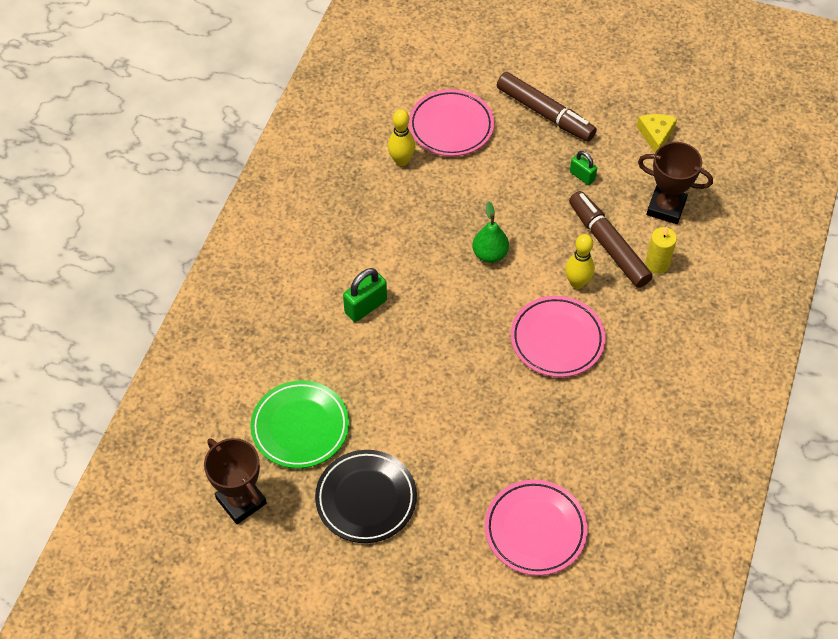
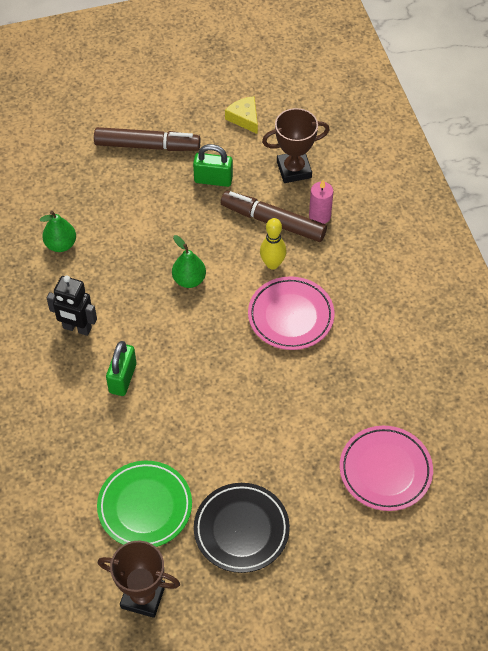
camera: 35 degrees left, 0 degrees up
(360, 241) = (77, 328): none -> black robot
(401, 160) = (61, 244): yellow bowling pin -> green pear
(451, 126) = (80, 196): pink plate -> none
(582, 176) = (213, 180): green padlock -> green padlock, size x1.56
(657, 264) = (319, 216): yellow candle -> pink candle

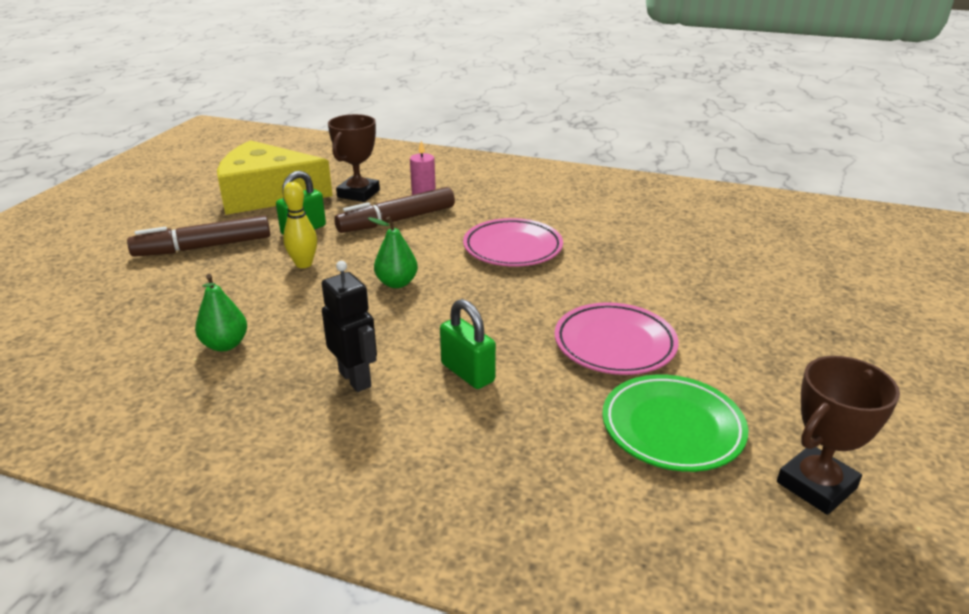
camera: 55 degrees left, 25 degrees down
(77, 328) = (355, 379): black robot -> black robot turned 90 degrees counterclockwise
(147, 146) = (203, 247): brown marker -> brown marker turned 150 degrees counterclockwise
(241, 530) = (755, 369): black plate -> none
(244, 118) = (266, 194): yellow cheese -> yellow cheese, size x2.45
(272, 264) = (442, 236): yellow bowling pin -> yellow bowling pin (304, 264)
(385, 470) = (737, 264): pink plate -> pink plate (614, 344)

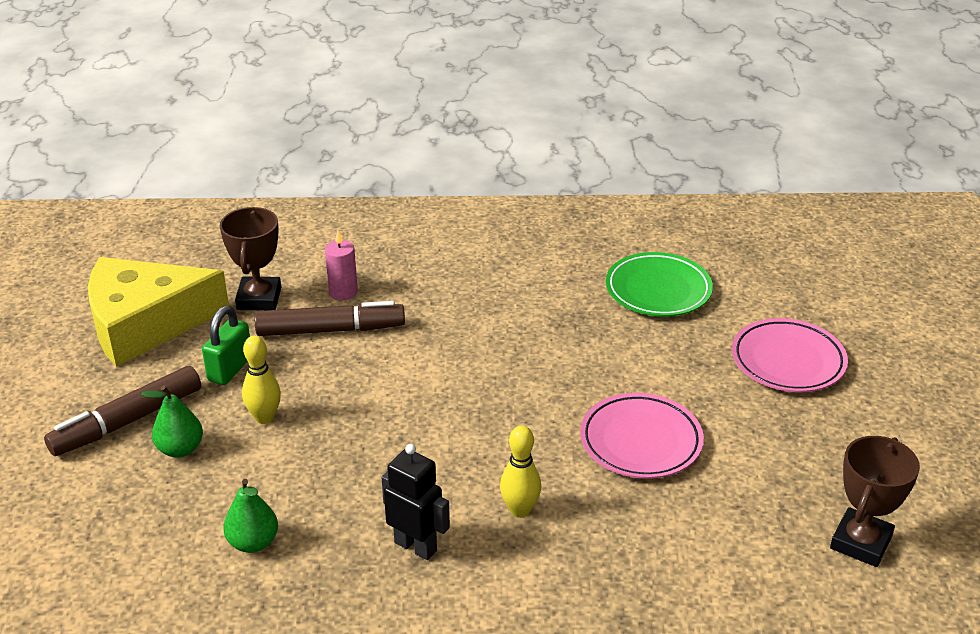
camera: 20 degrees left, 5 degrees up
(396, 283) = (385, 419): green pear -> green pear (180, 449)
(397, 220) = (330, 330): brown marker -> brown marker turned 135 degrees counterclockwise
(467, 373) = (520, 510): green padlock -> yellow bowling pin
(512, 248) = (481, 342): pink plate -> pink plate (788, 361)
(672, 428) = (728, 519): green plate -> green plate (658, 290)

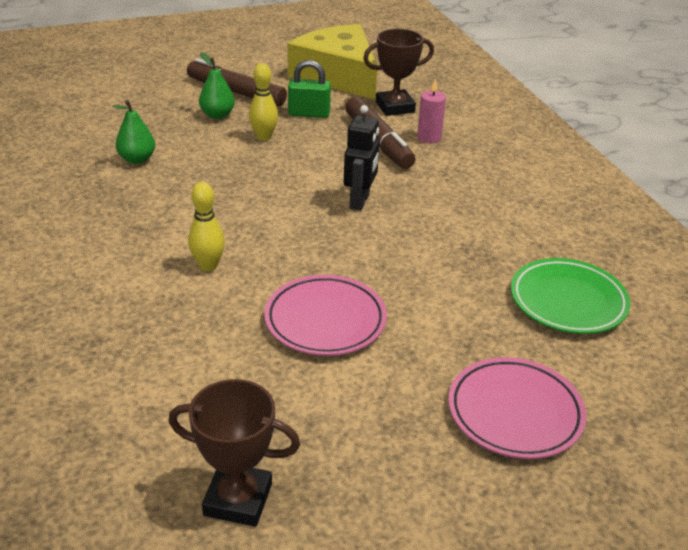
camera: 70 degrees right, 0 degrees up
(416, 546) = (152, 224): black robot -> black robot (360, 201)

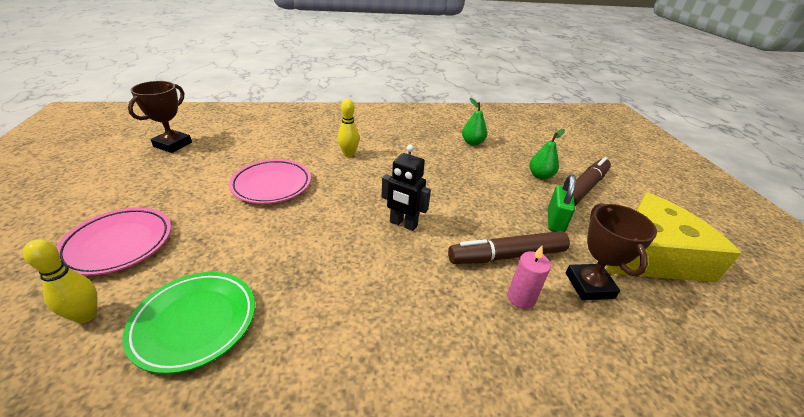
camera: 100 degrees right, 0 degrees up
(264, 137) = (508, 192): yellow bowling pin -> yellow bowling pin (86, 315)

